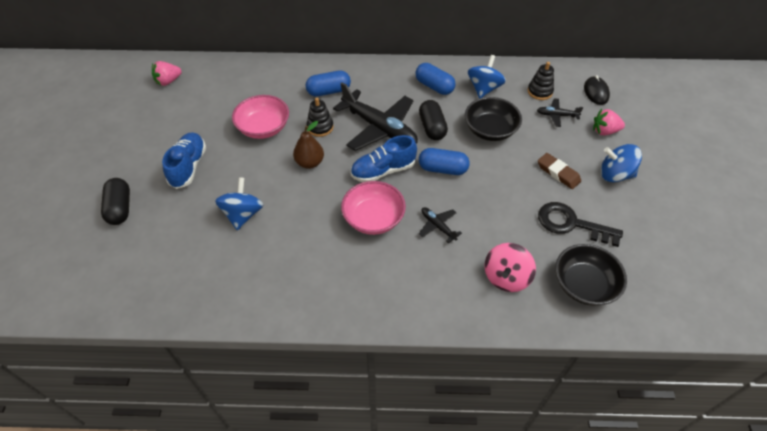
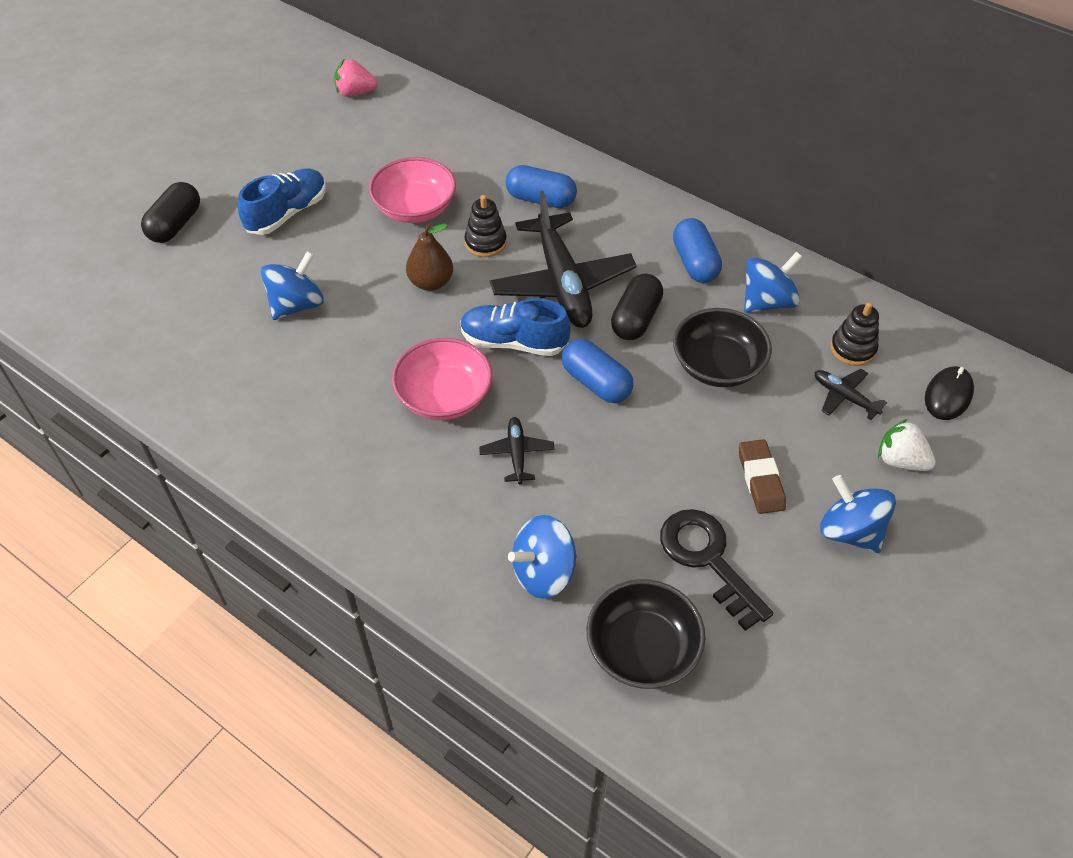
camera: 35 degrees right, 0 degrees up
(506, 277) = (543, 572): pink spinning top -> blue spinning top
(604, 131) = (900, 460): pink strawberry -> white strawberry

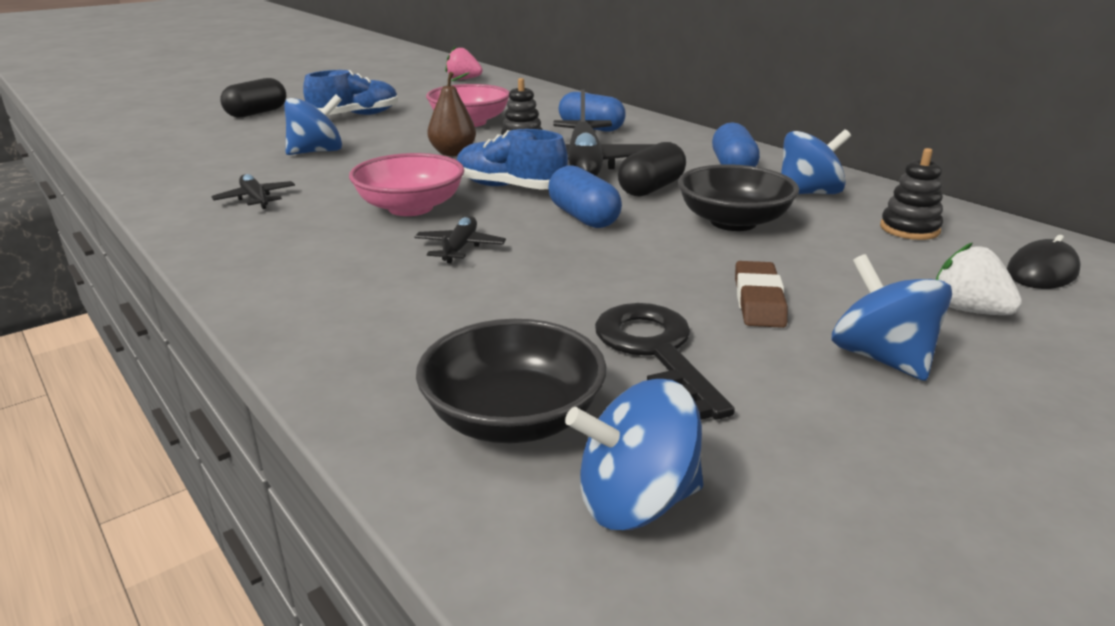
camera: 15 degrees right, 25 degrees down
(543, 572) = (424, 331): blue spinning top -> blue spinning top (636, 501)
(844, 397) = (892, 257): black plane -> black plane (256, 199)

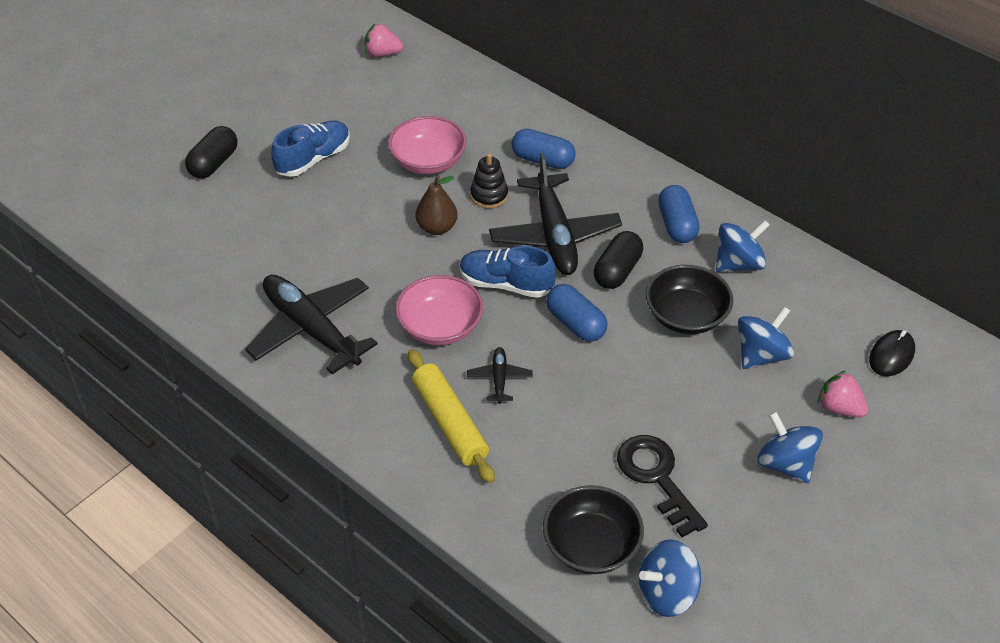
camera: 10 degrees left, 20 degrees up
(256, 199) = (311, 329): black plane -> black plane, size x2.21
(317, 152) = (316, 239): blue spinning top -> blue spinning top (761, 355)
(367, 275) = (450, 422): none -> yellow rolling pin
(758, 300) = (712, 415): brown eraser -> none
(909, 229) = (810, 309): black stacking toy -> none
(968, 310) = (839, 408): white strawberry -> pink strawberry

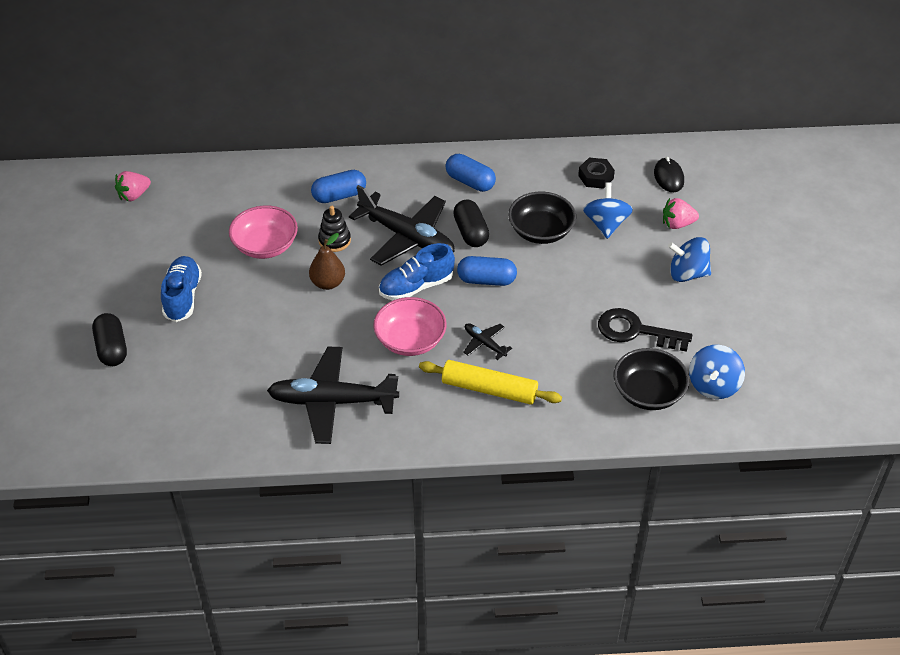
camera: 45 degrees left, 0 degrees up
(738, 263) = (531, 181): blue spinning top -> none
(810, 303) = (595, 177): none -> black nut

